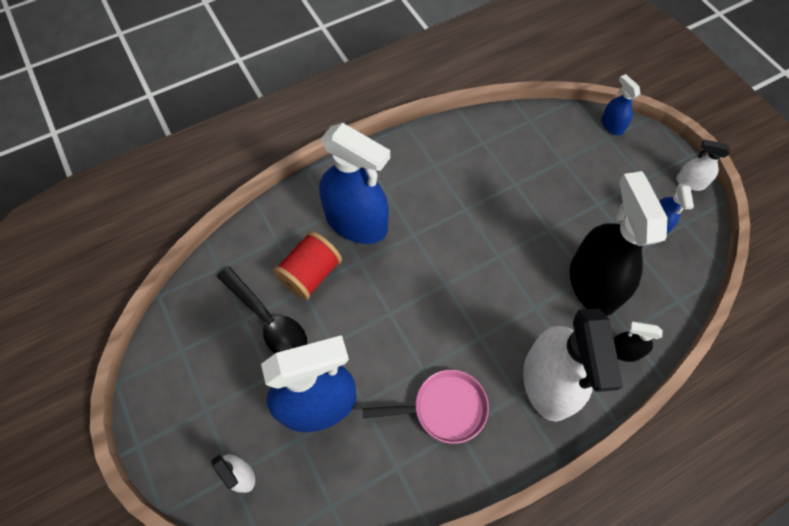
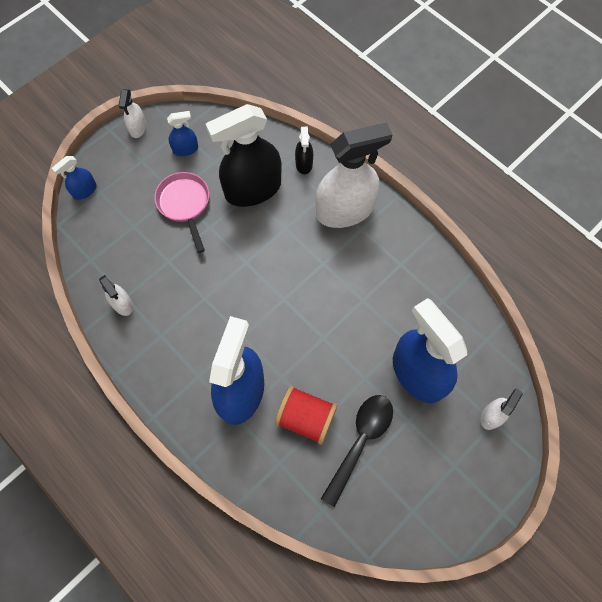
camera: 105 degrees left, 5 degrees up
(444, 408) = (388, 278): pink pan -> pink pan (185, 204)
(476, 140) = (122, 304): none -> white spray bottle

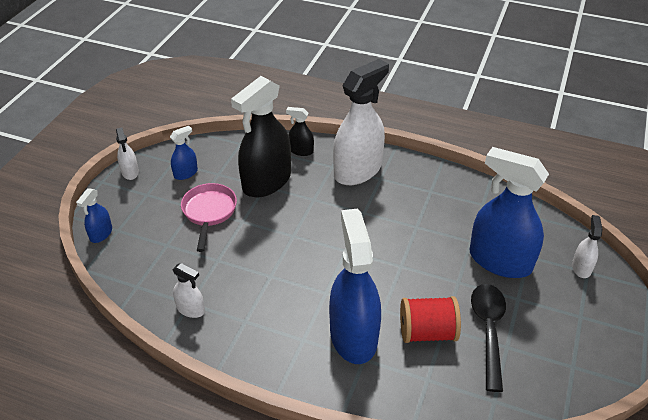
camera: 25 degrees left, 25 degrees down
(185, 204) = (209, 212): pink pan -> pink pan turned 45 degrees clockwise
(304, 163) = (301, 151): black spray bottle -> black spray bottle turned 135 degrees clockwise

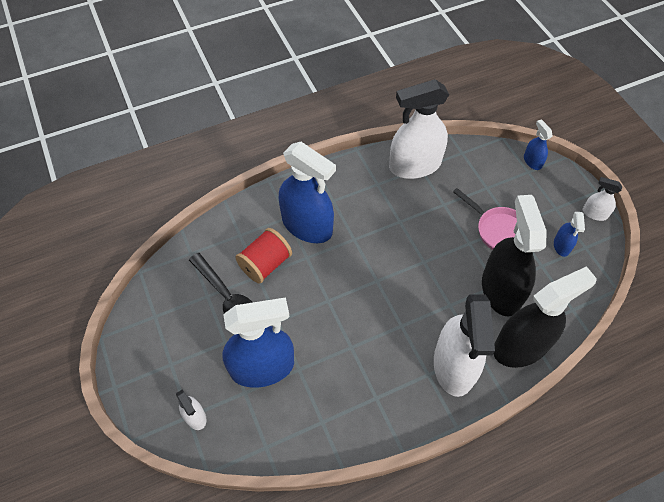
camera: 135 degrees right, 15 degrees up
(190, 309) = (415, 165): white spray bottle -> white spray bottle, size x2.20
(301, 151) = (521, 346): black spray bottle -> black spray bottle, size x2.20

